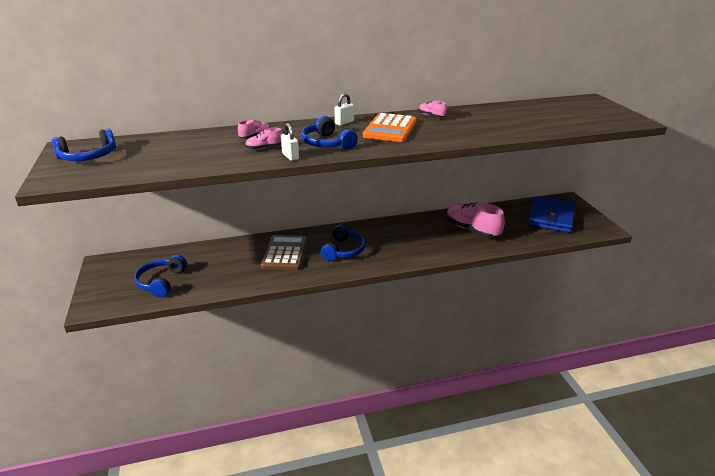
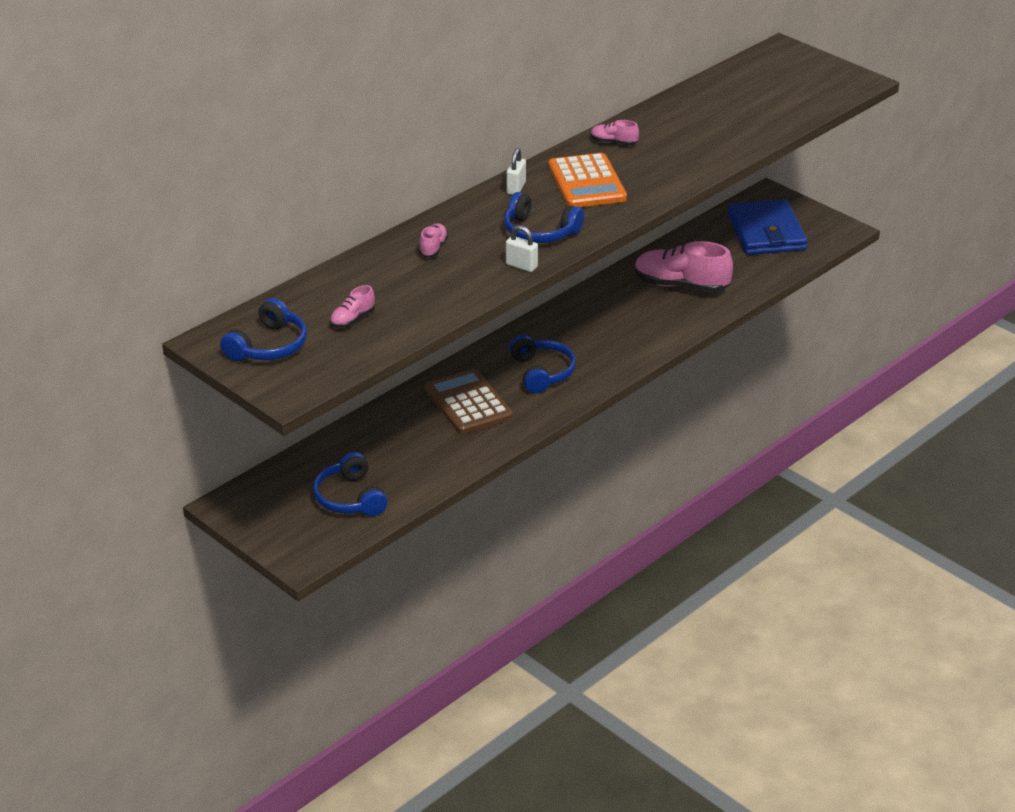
camera: 30 degrees left, 5 degrees up
(264, 148) = (472, 263): pink shoe -> pink shoe (352, 319)

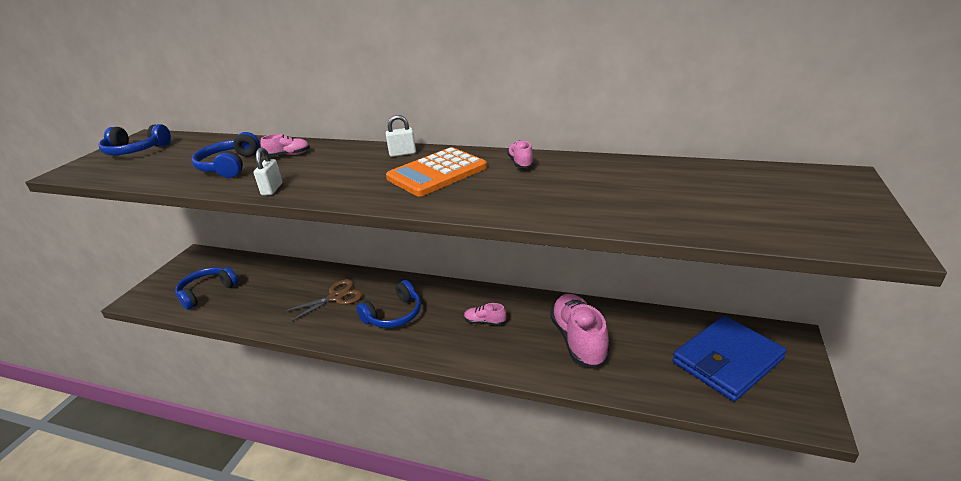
camera: 65 degrees right, 5 degrees down
(352, 319) = (173, 161): pink shoe -> pink shoe (485, 322)
(468, 403) = (336, 297): brown calculator -> brown scissors
(539, 231) = (335, 180): blue headphones -> blue headphones (229, 166)

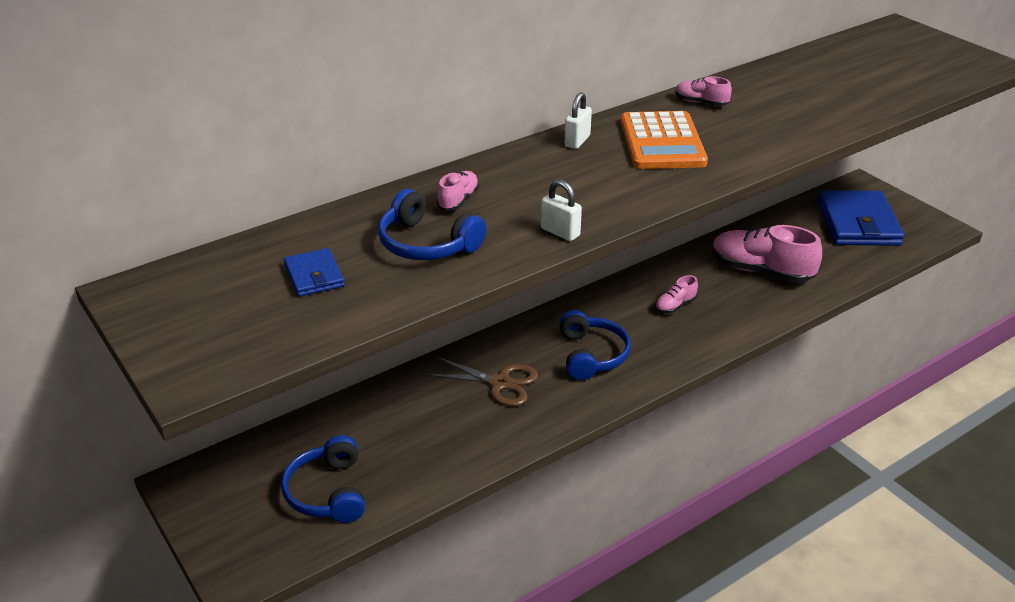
camera: 55 degrees left, 5 degrees up
(136, 150) = (201, 305): blue headphones -> none
(177, 158) = (314, 276): none -> blue wallet
(336, 297) = (500, 383): brown scissors -> brown scissors turned 105 degrees clockwise

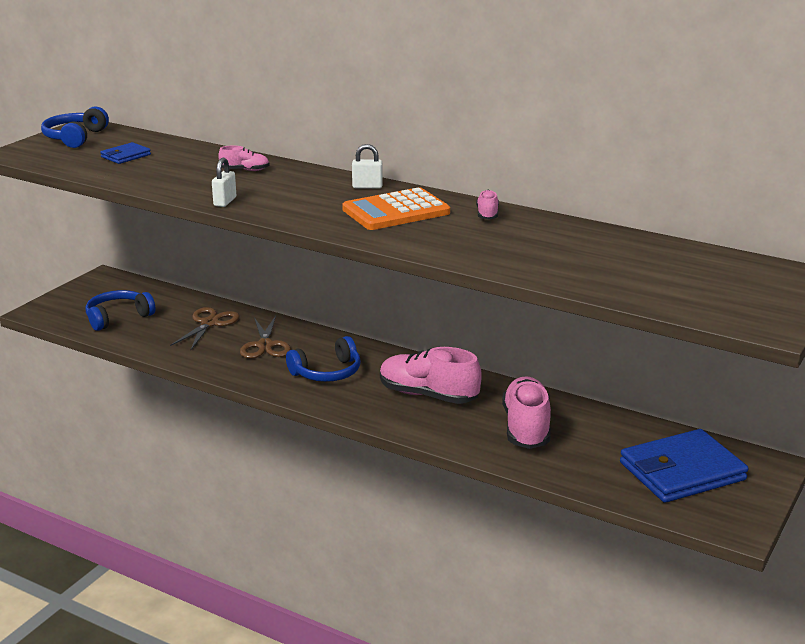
camera: 65 degrees right, 10 degrees down
(410, 413) = (210, 323): none -> brown scissors
(427, 244) = (182, 172): blue headphones -> blue headphones (75, 138)
(675, 306) = (428, 395): pink shoe -> pink shoe, size x2.12

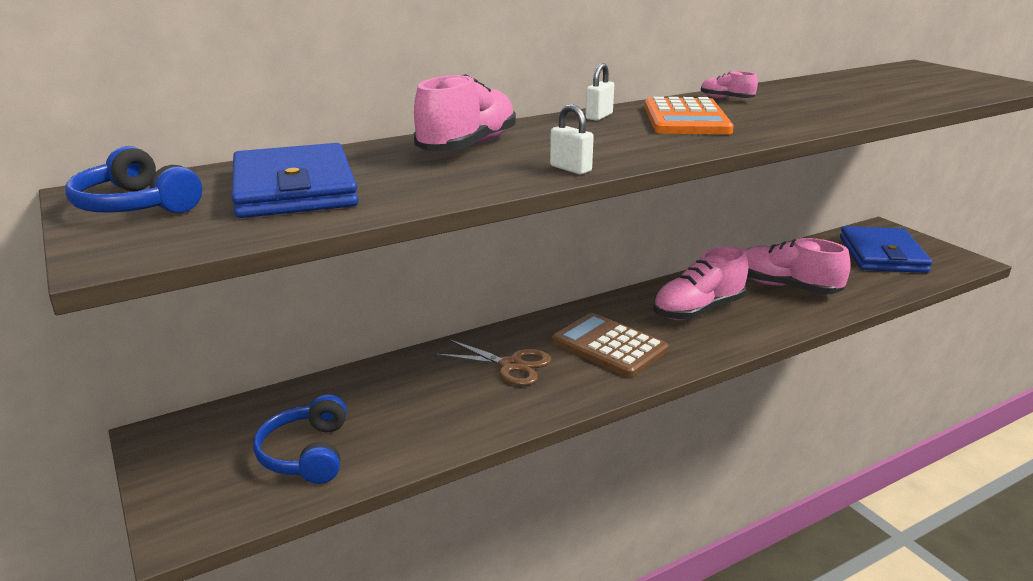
camera: 60 degrees left, 0 degrees up
(126, 156) = (294, 189): blue wallet -> blue wallet, size x2.15
(210, 323) = (412, 387): brown scissors -> none
(245, 170) = (467, 147): pink shoe -> pink shoe, size x2.12
(327, 372) = (609, 346): blue headphones -> brown calculator

